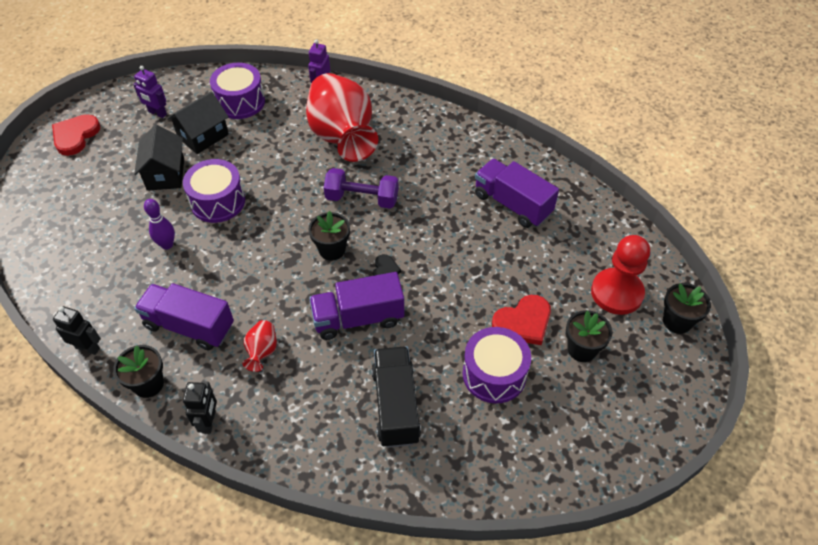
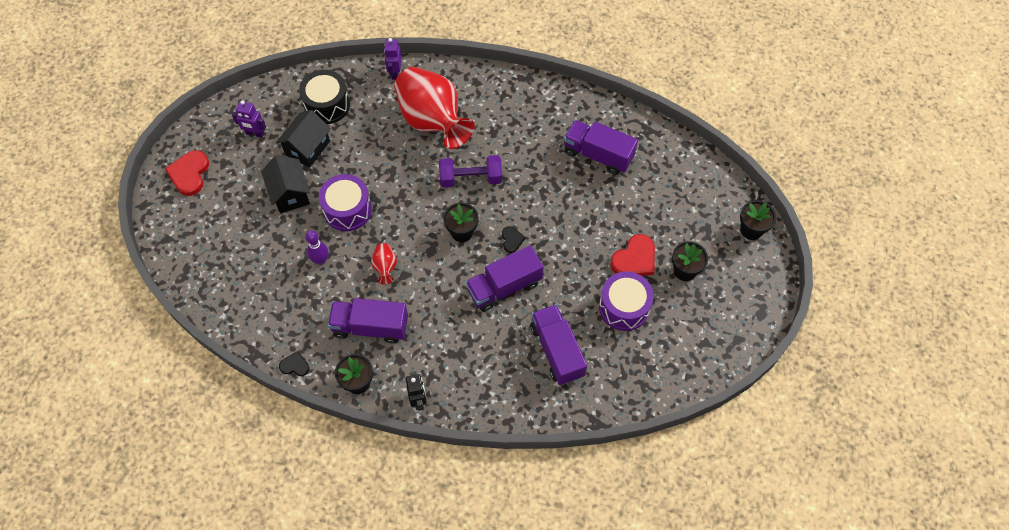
camera: 15 degrees left, 10 degrees up
(88, 348) = (295, 365): black robot -> black heart
(240, 102) = (327, 105): purple drum -> black drum
(262, 351) = (438, 333): red vase -> red vase (385, 267)
(396, 405) = (557, 351): black truck -> purple truck
(617, 293) = (700, 216): red pawn -> none

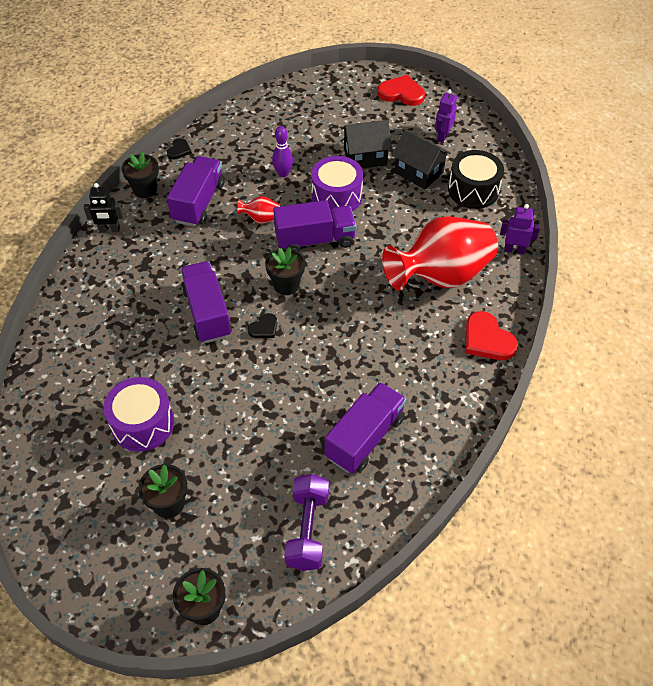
camera: 100 degrees right, 10 degrees down
(470, 178) = (354, 301): purple dumbbell -> purple dumbbell (307, 530)
(512, 240) = (264, 328): black heart -> black heart turned 45 degrees counterclockwise
(557, 351) = (115, 348): purple truck -> purple truck (315, 240)
(634, 259) = (203, 449): red heart -> red heart (487, 339)

